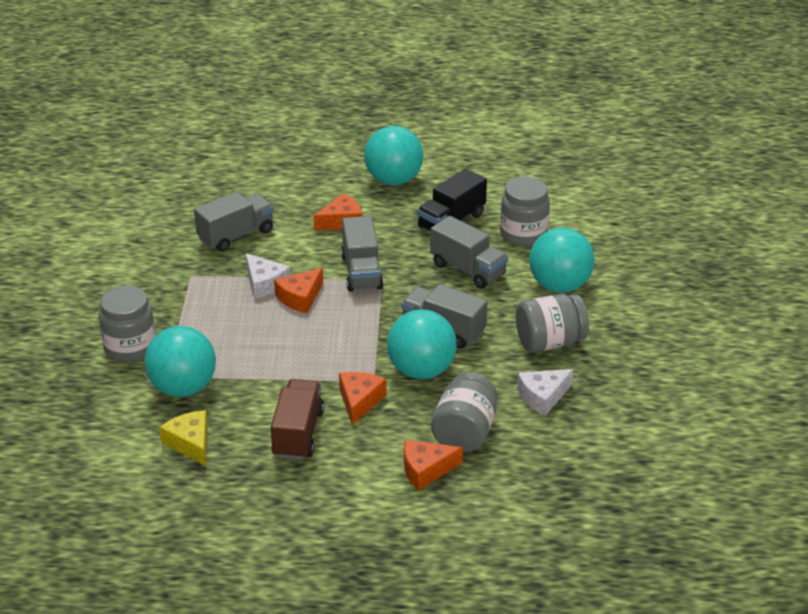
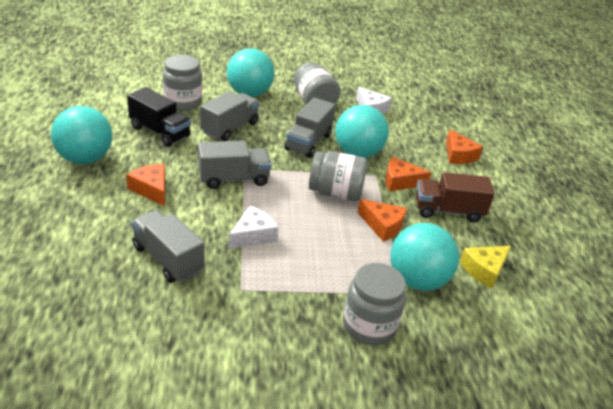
camera: 100 degrees left, 0 degrees up
(300, 298) = (274, 213): orange cheese -> orange cheese (382, 225)
(464, 433) = (417, 139): grey jar -> grey jar (335, 193)

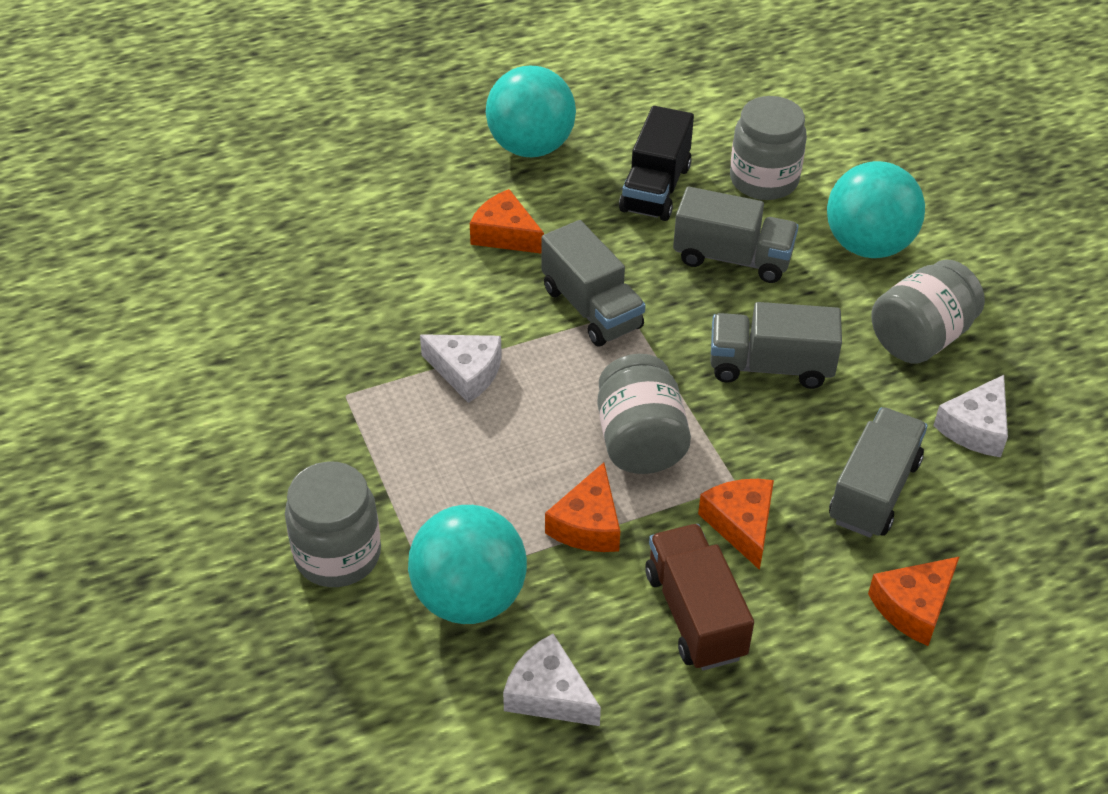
camera: 75 degrees right, 10 degrees up
(151, 189) = (505, 234): orange cheese -> orange cheese turned 90 degrees counterclockwise
(168, 259) = (367, 304): grey truck -> grey truck (874, 491)
(357, 153) = (788, 443): turquoise ball -> none
(484, 270) = (548, 694): yellow cheese -> white cheese

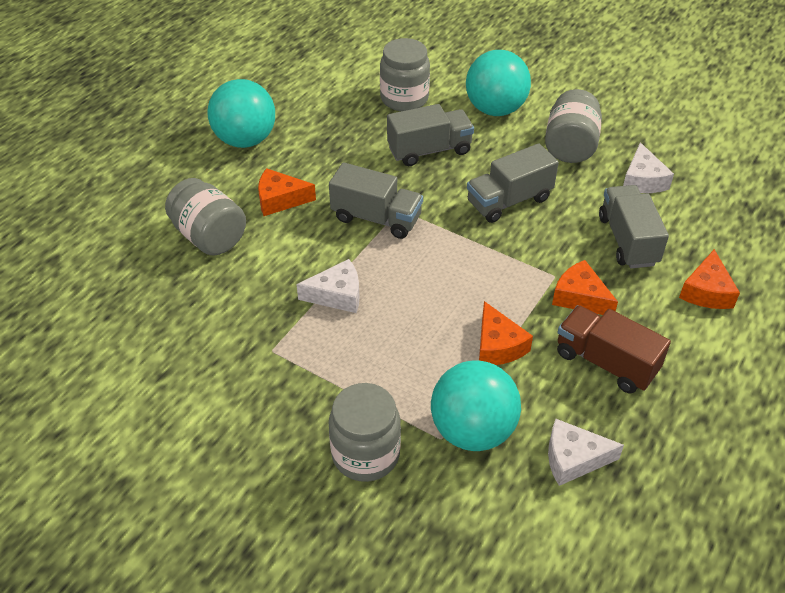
camera: 35 degrees left, 0 degrees up
(640, 441) = (479, 280): grey jar -> grey jar (209, 236)
(655, 188) = (346, 131): black truck -> none

